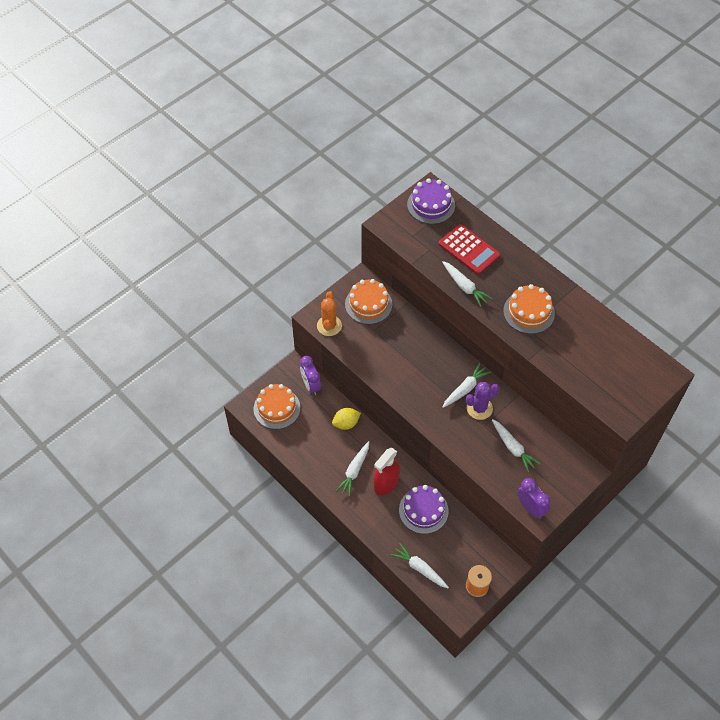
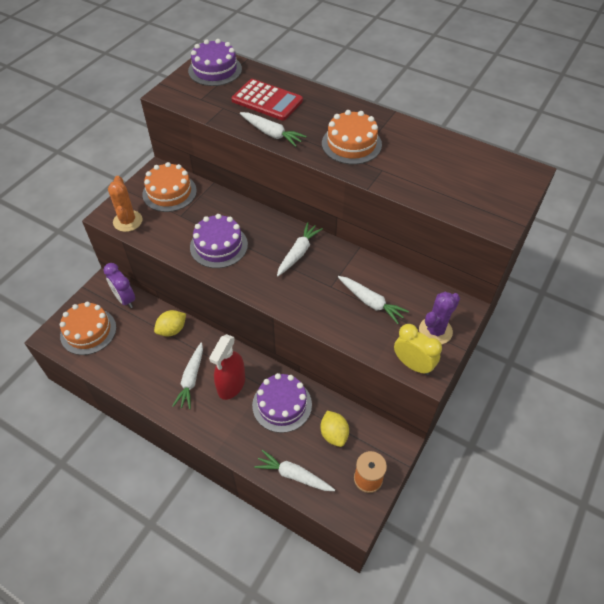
camera: 15 degrees left, 5 degrees down
(400, 367) = (219, 246): none -> purple cake
(459, 544) = (334, 434): none -> yellow lemon
(479, 408) = (320, 269): purple cactus -> purple cactus (435, 331)
(530, 508) = (413, 364): purple clock -> yellow clock

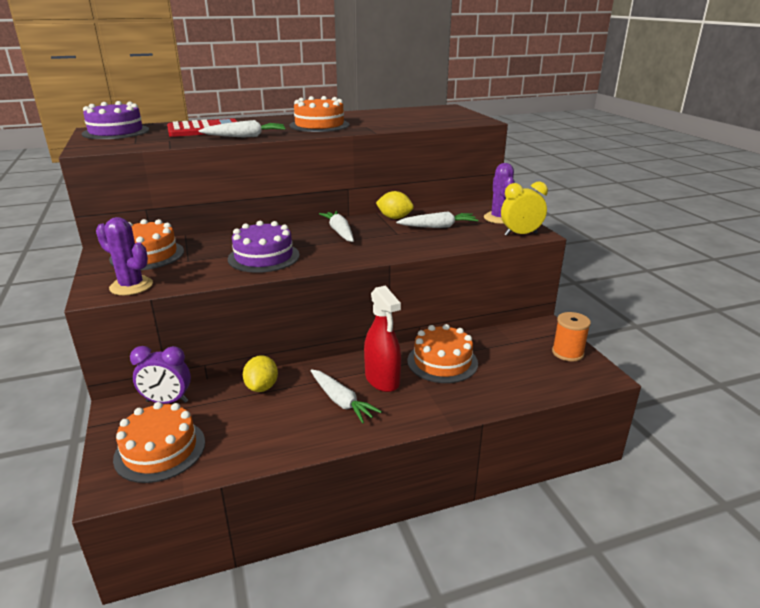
camera: 50 degrees left, 25 degrees down
(127, 221) = (131, 286): orange cactus -> purple cactus
(282, 405) = (442, 362): purple cake -> orange cake
(294, 475) = (527, 388): white carrot -> none
(334, 434) = (505, 349): yellow lemon -> yellow lemon (394, 218)

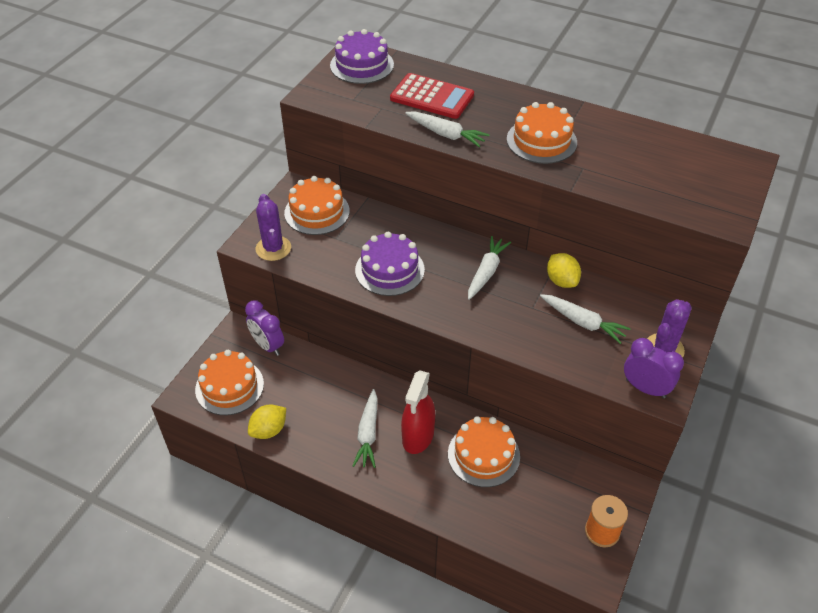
camera: 45 degrees right, 20 degrees up
(262, 387) = (333, 378): yellow lemon -> yellow lemon (269, 430)
(520, 234) = (645, 388): yellow clock -> purple clock

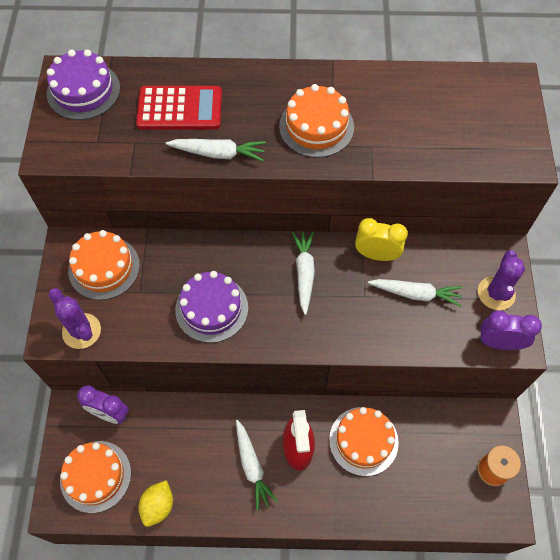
camera: 25 degrees left, 15 degrees up
(561, 281) = (376, 255): yellow lemon -> yellow clock

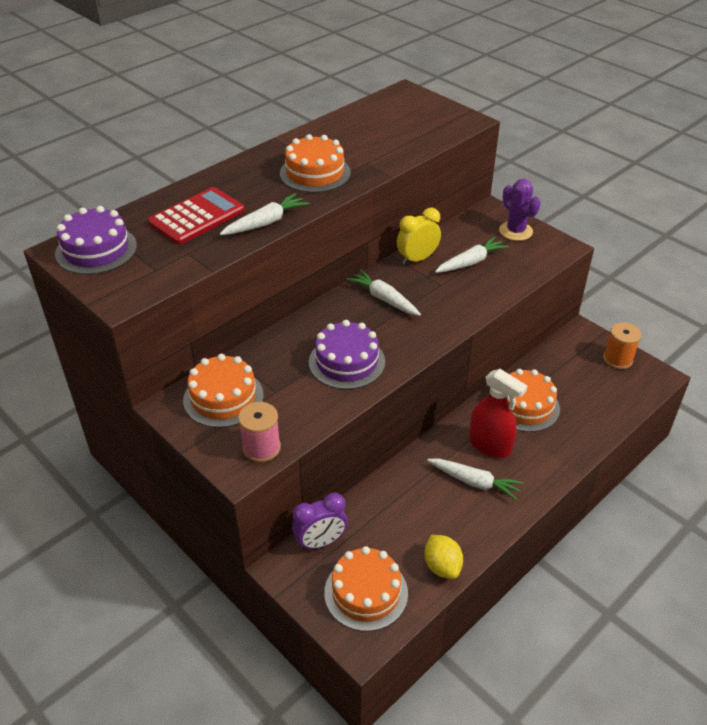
camera: 45 degrees left, 20 degrees down
(81, 331) = (261, 448): purple cactus -> pink spool
(499, 343) = (552, 253): purple clock -> none

